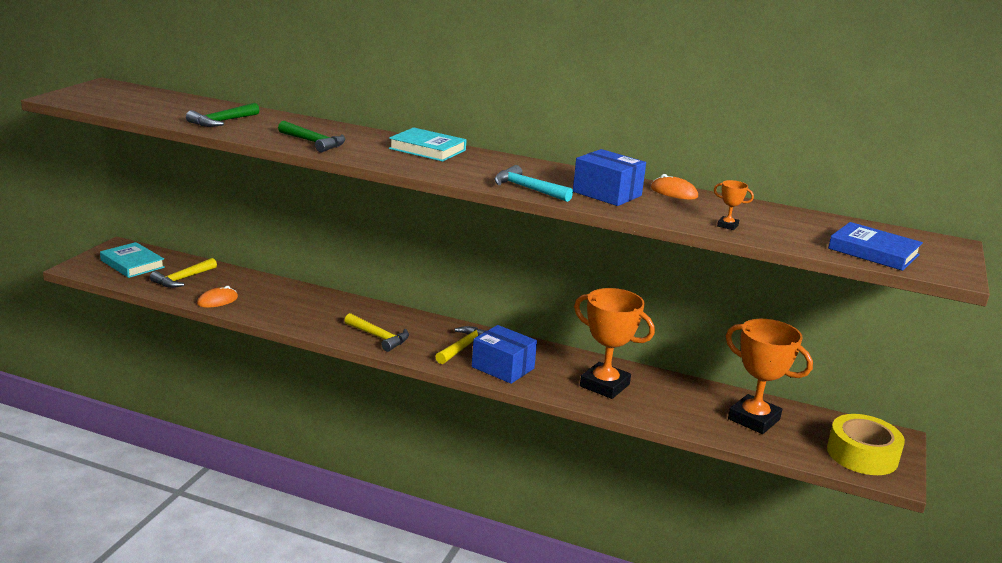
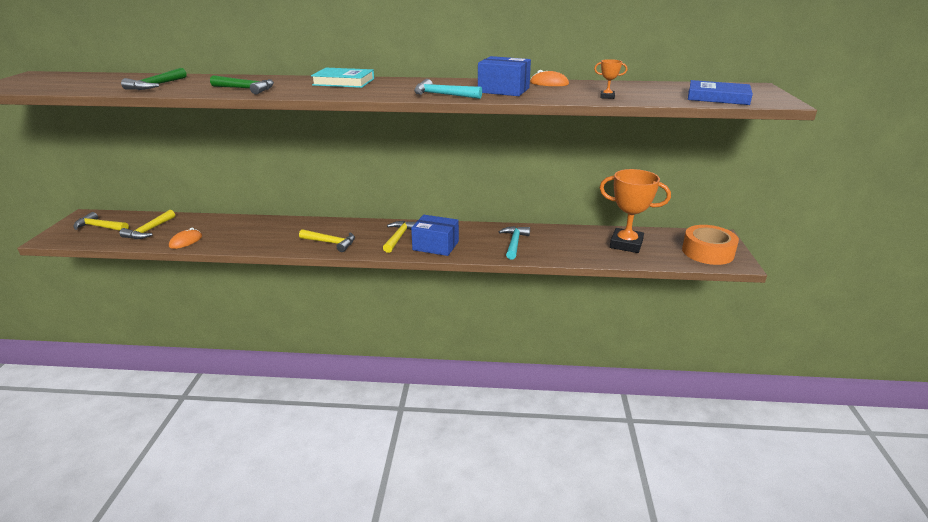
camera: 15 degrees left, 5 degrees up
(132, 264) = (100, 227): turquoise book -> yellow hammer
(604, 385) = (514, 243): orange trophy -> turquoise hammer
(862, 454) = (707, 252): yellow tape -> orange tape

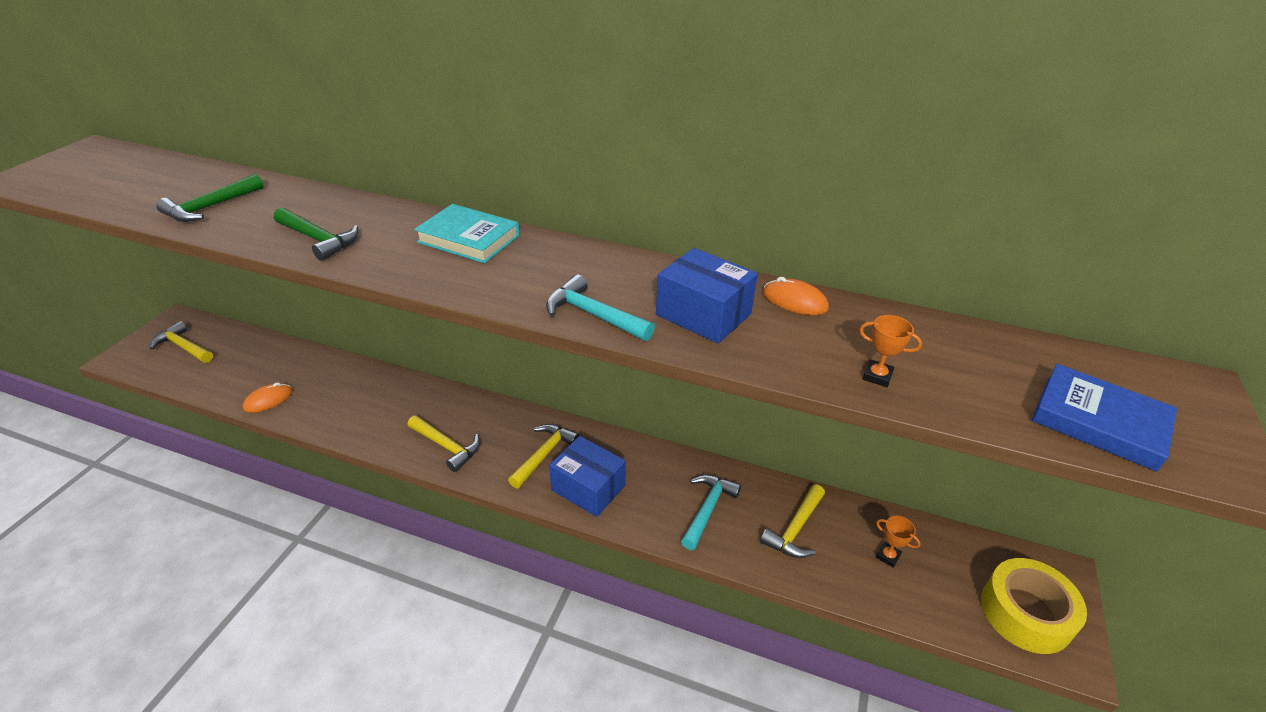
camera: 15 degrees right, 10 degrees up
(149, 230) = (235, 367): yellow hammer -> yellow hammer (795, 529)
(626, 244) = (888, 556): orange trophy -> orange trophy, size x0.40
(707, 252) = (1025, 613): orange tape -> yellow tape

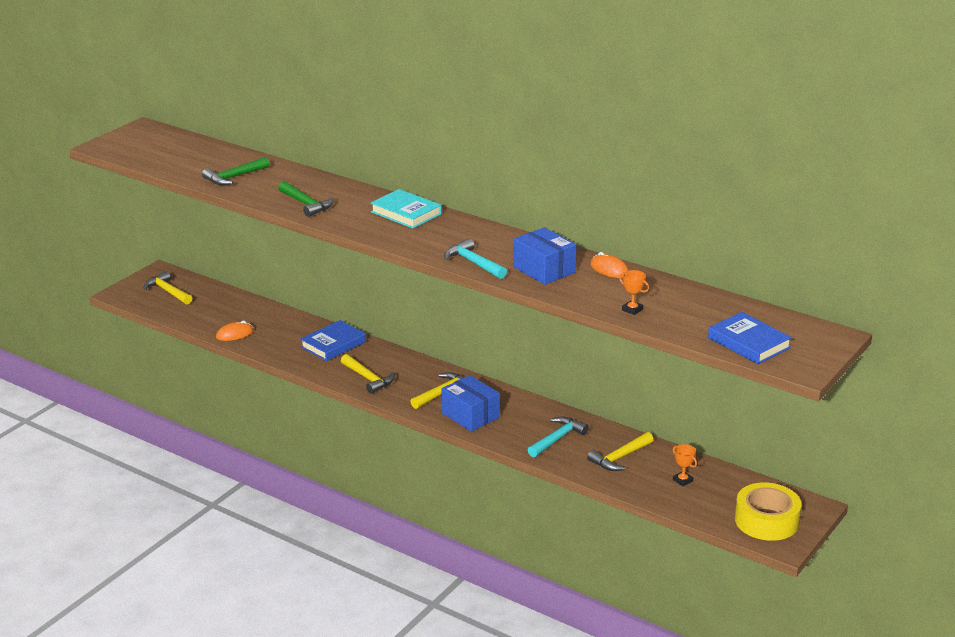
camera: 15 degrees right, 10 degrees down
(395, 398) = (333, 344): none -> blue book

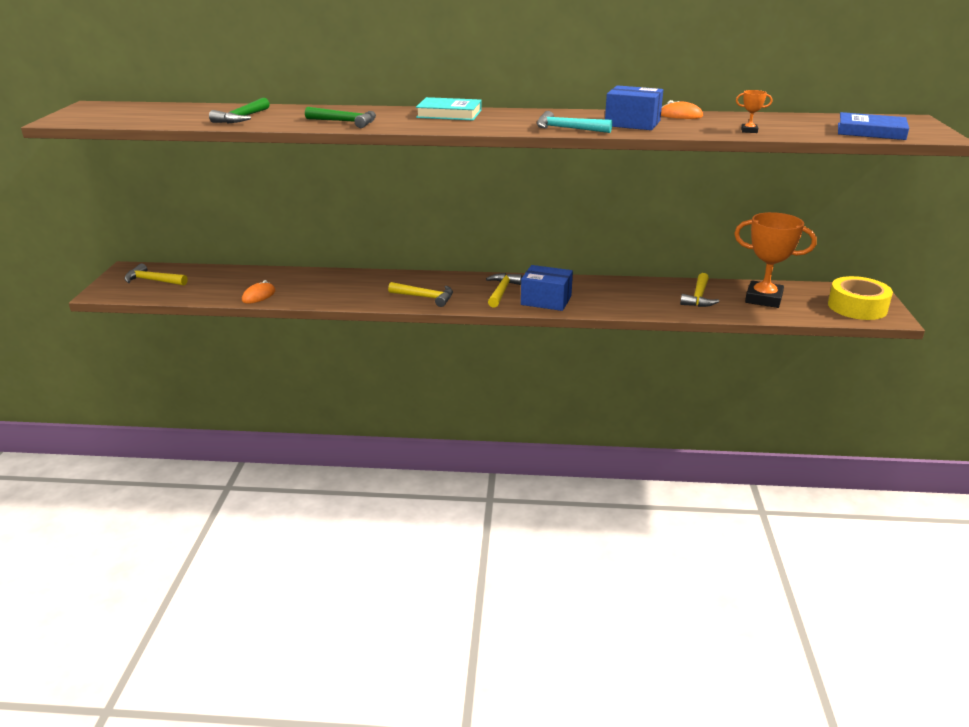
camera: 30 degrees left, 0 degrees up
(333, 344) = (362, 282): blue book -> none
(557, 438) = (635, 297): turquoise hammer -> none
(682, 480) = (763, 299): orange trophy -> orange trophy, size x2.49

